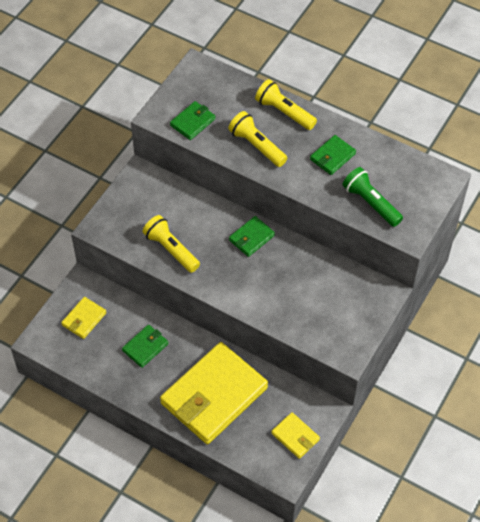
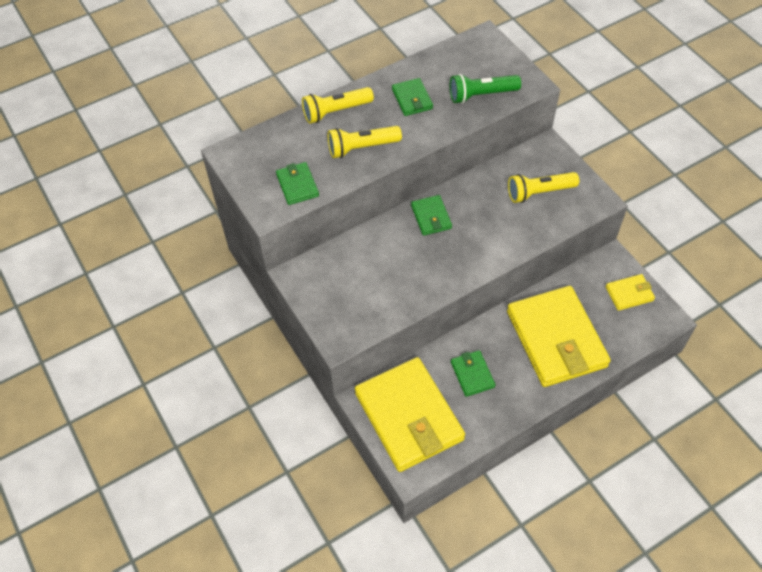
camera: 60 degrees left, 0 degrees up
(84, 319) = (409, 416): yellow wallet -> yellow wallet, size x2.27
(171, 249) = (405, 287): yellow flashlight -> yellow flashlight (539, 192)

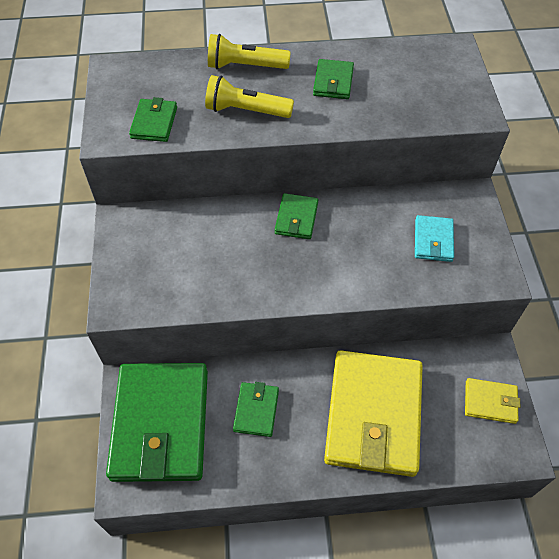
camera: 25 degrees right, 0 degrees up
(409, 416) = (161, 424): yellow wallet -> green wallet
(481, 95) = (412, 104): green flashlight -> none
(539, 192) = (433, 240): yellow flashlight -> turquoise wallet

